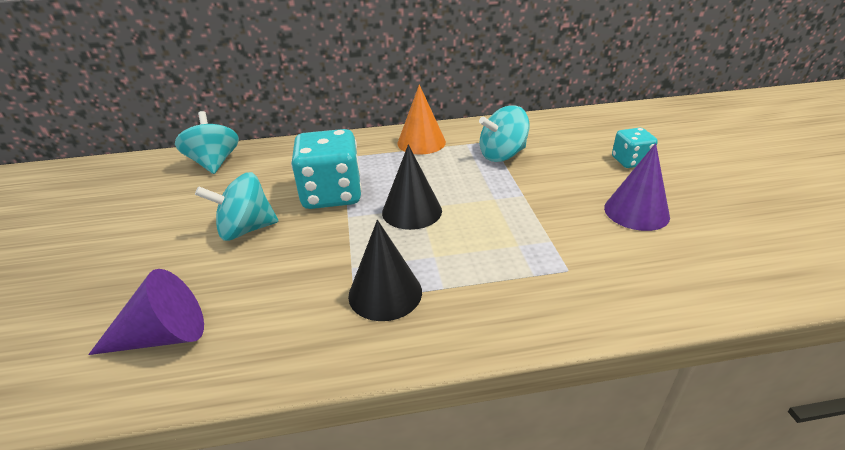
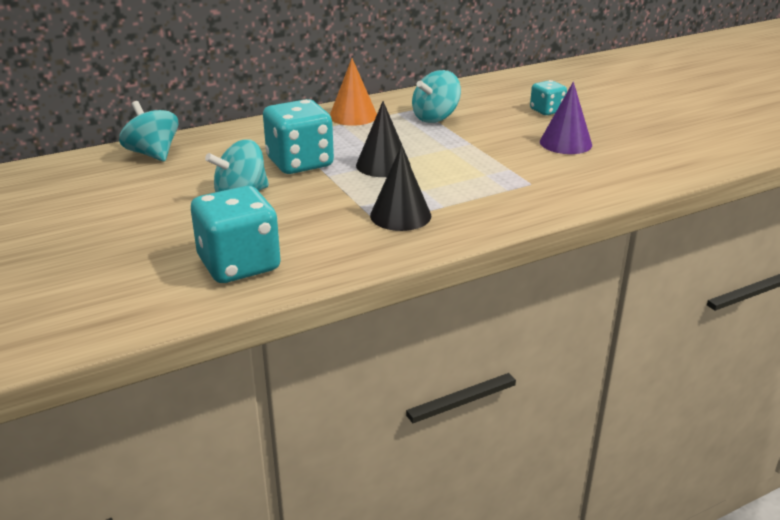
camera: 20 degrees left, 5 degrees down
(163, 336) = (239, 264): purple cone -> turquoise dice

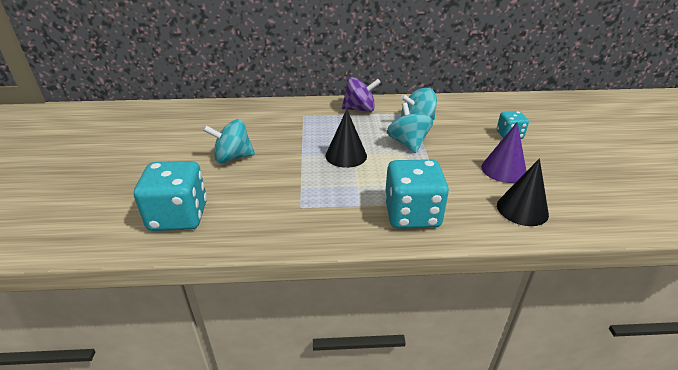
camera: 25 degrees right, 5 degrees up
(153, 154) = (213, 112): turquoise spinning top -> turquoise spinning top (408, 143)
(300, 163) = (292, 140): turquoise dice -> turquoise dice (412, 214)
(353, 116) = (360, 109): orange cone -> purple spinning top
(400, 215) = (321, 205): black cone -> black cone (522, 209)

